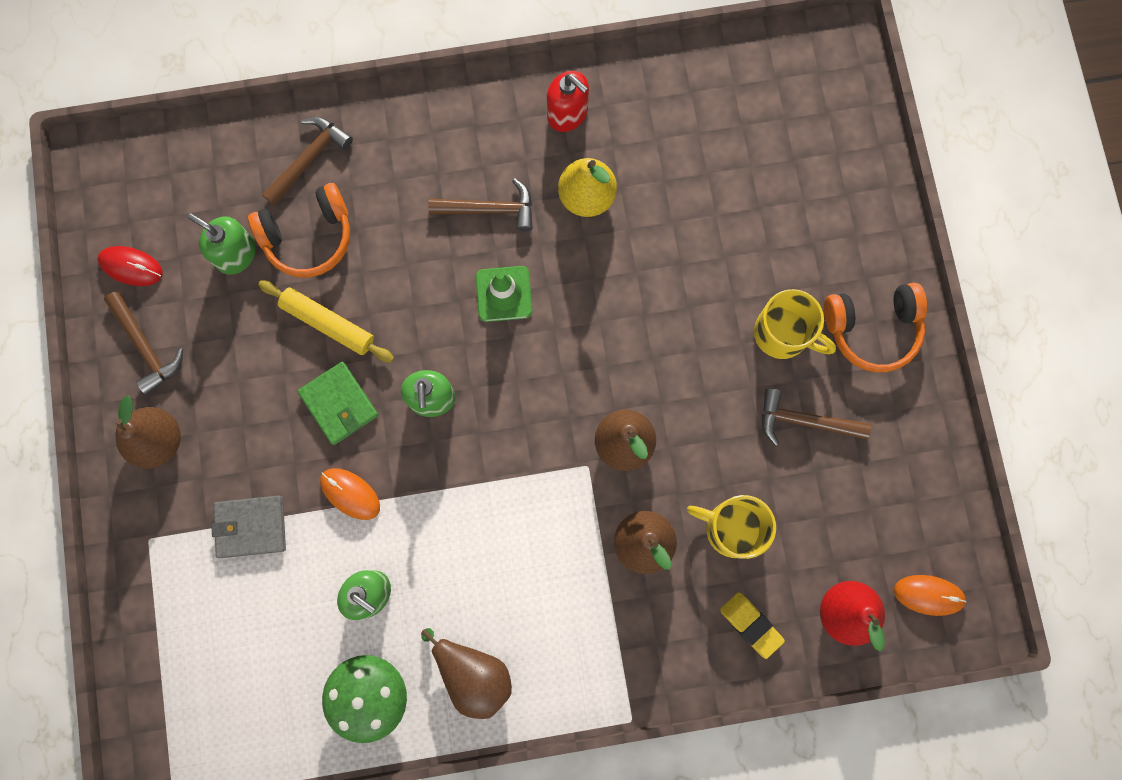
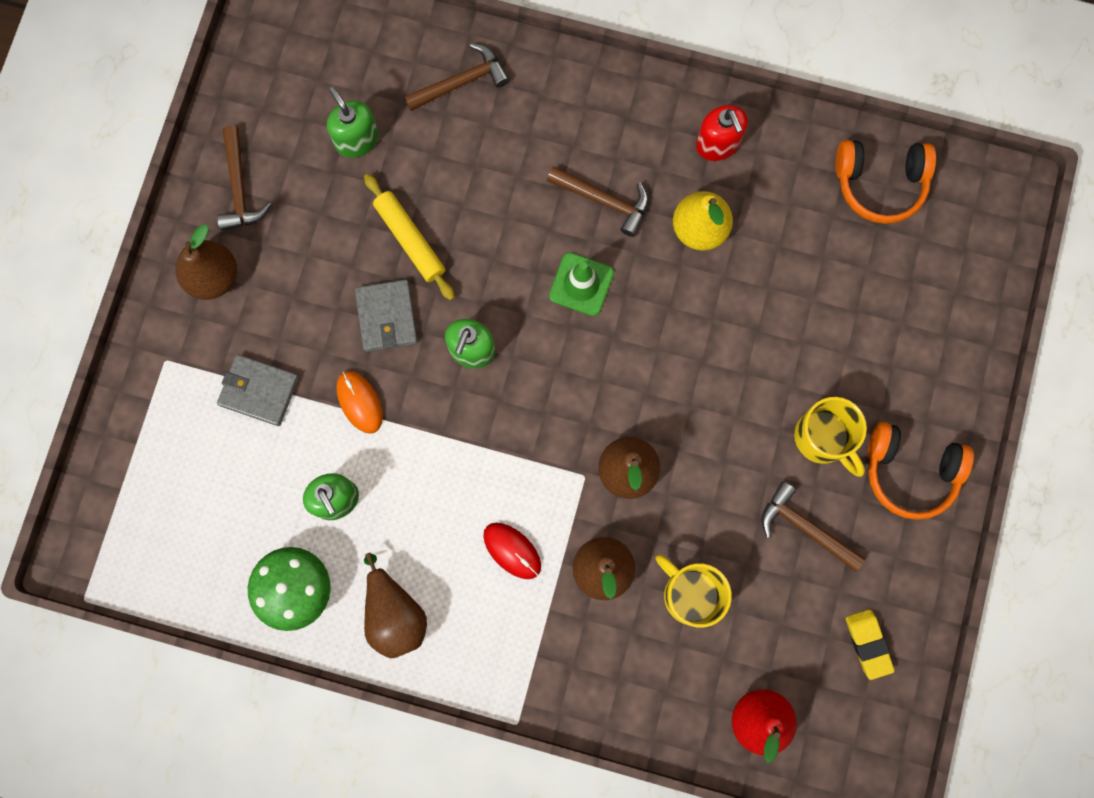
camera: 25 degrees right, 0 degrees up
(131, 267) = (259, 110): red mouse -> red mouse (512, 550)
(309, 237) = (428, 153): orange headphones -> orange headphones (879, 184)
(339, 404) = (386, 317): green wallet -> grey wallet
(751, 624) = (666, 690): yellow eraser -> yellow eraser (868, 644)
(928, 595) = (845, 741): orange mouse -> none

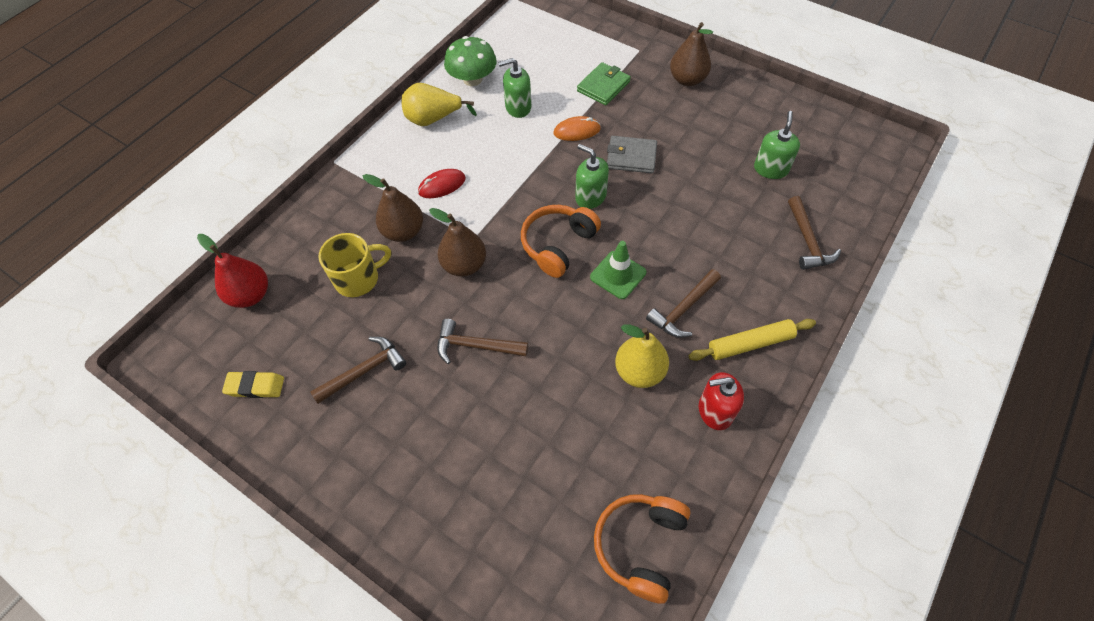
camera: 110 degrees right, 20 degrees down
(240, 188) = (747, 103): brown hammer -> brown hammer (475, 346)
(259, 391) = (603, 86): grey wallet -> green wallet
(357, 139) = (770, 169): green soap dispenser -> green soap dispenser turned 60 degrees counterclockwise
(394, 614) = (433, 119): brown pear -> yellow pear
(410, 240) = (684, 181): yellow rolling pin -> yellow rolling pin (750, 344)
(823, 438) = (427, 409): yellow mug -> none
(910, 472) = (367, 470): orange headphones -> orange headphones (558, 245)

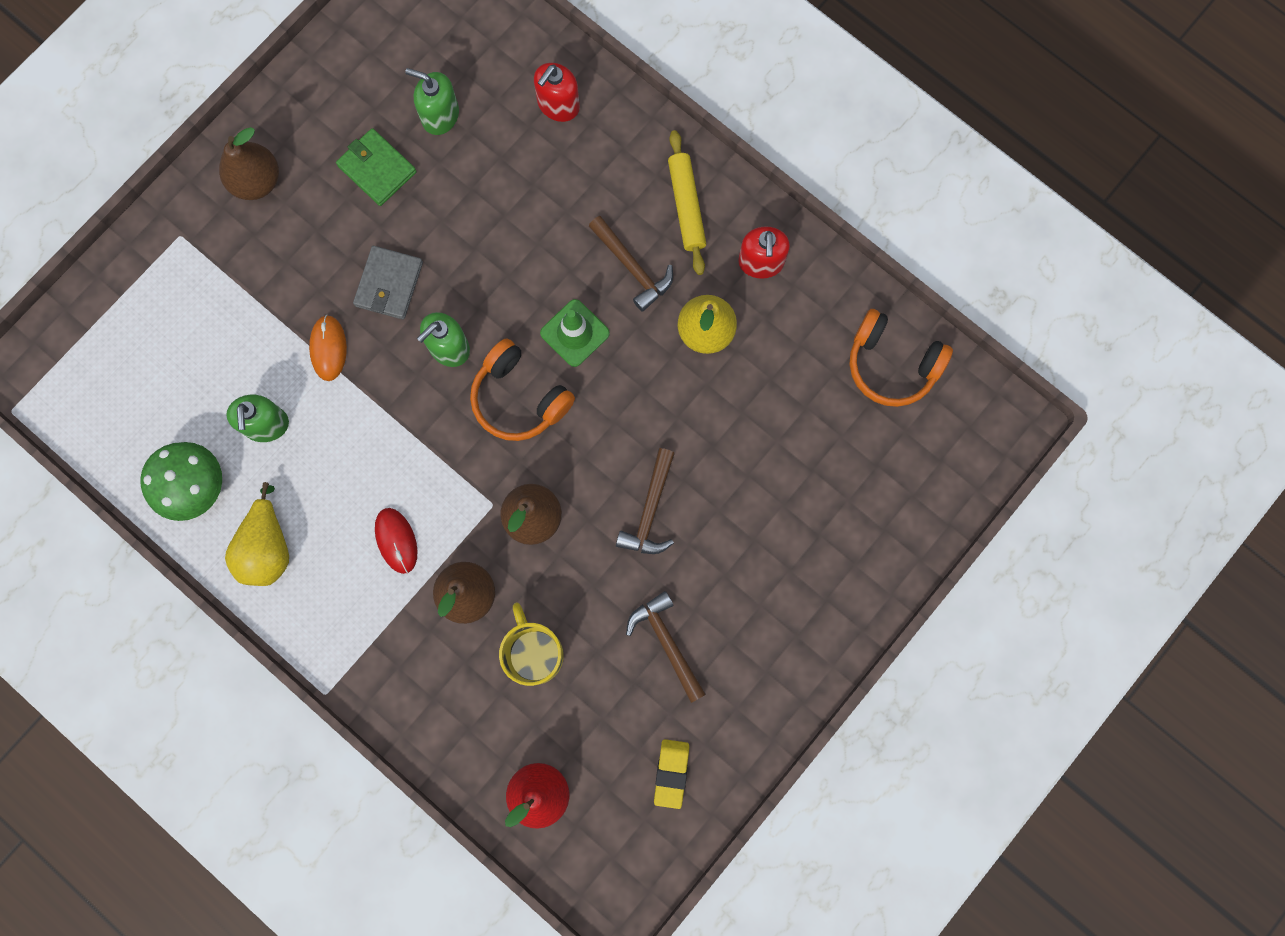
camera: 85 degrees left, 20 degrees up
(603, 86) = (247, 299): green wallet -> green wallet (377, 169)
(808, 241) = (558, 105): brown hammer -> red soap dispenser

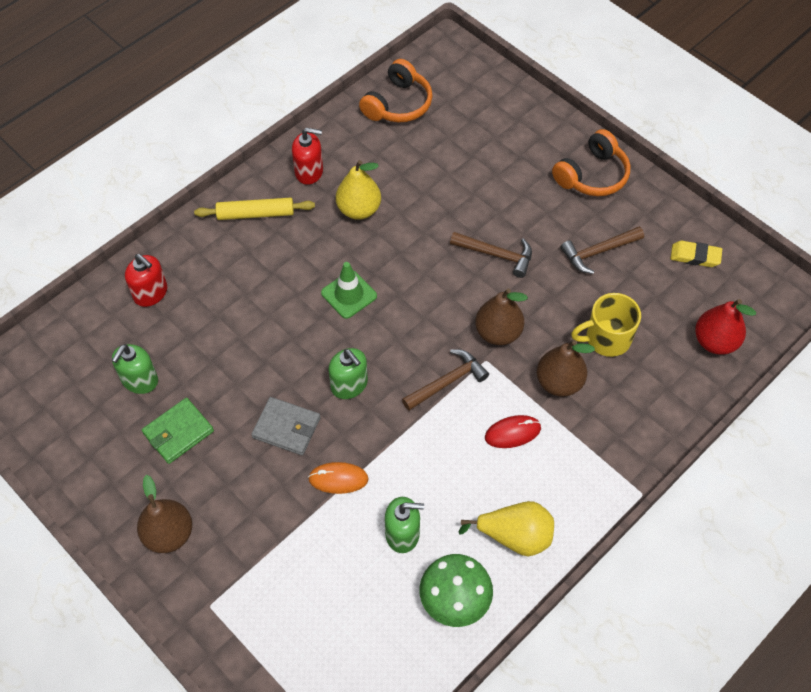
camera: 85 degrees left, 20 degrees down
(519, 398) = (399, 336): orange headphones -> orange headphones (592, 175)
(633, 268) = (300, 252): brown hammer -> brown hammer (447, 381)

